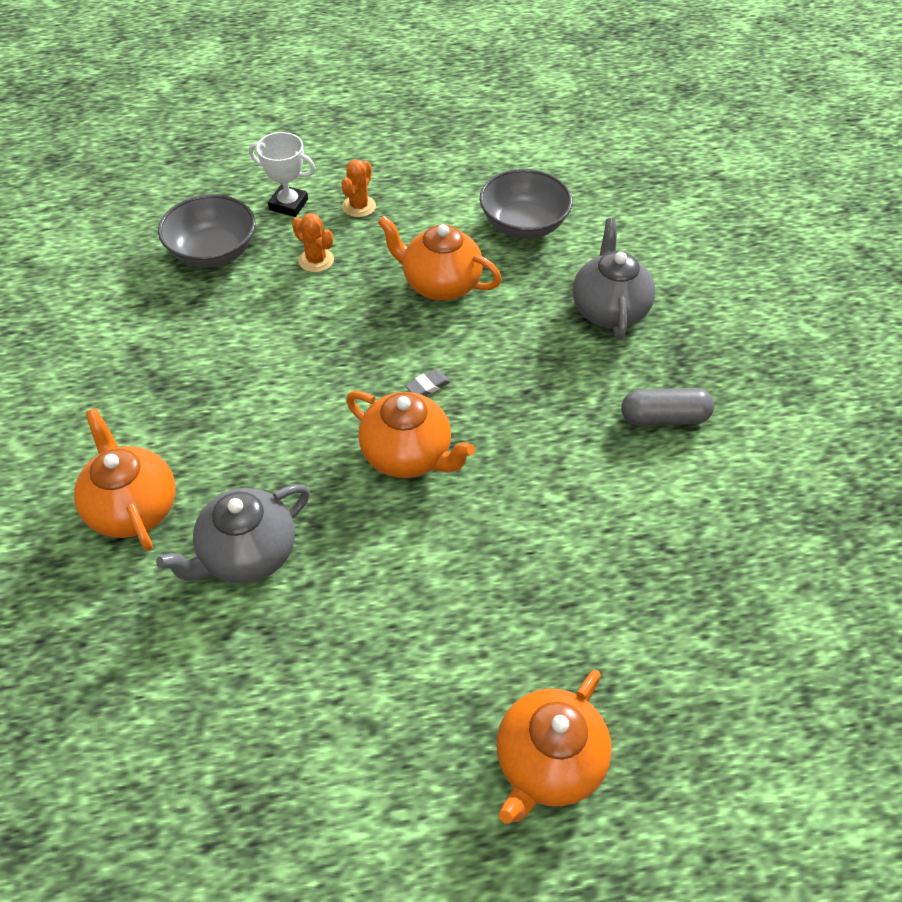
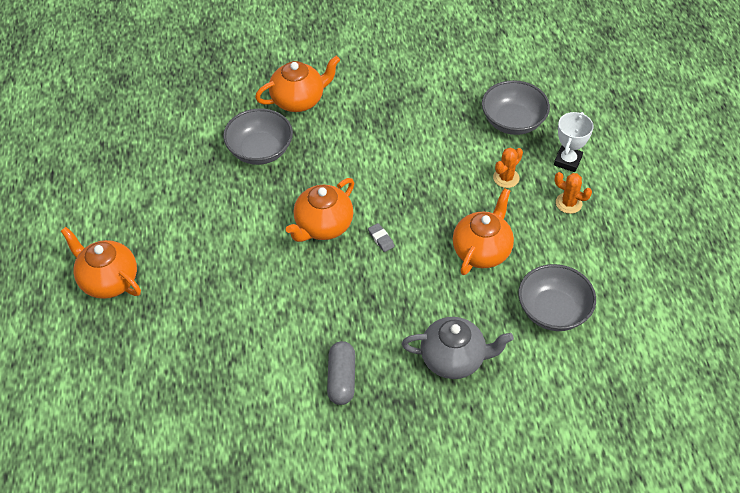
camera: 95 degrees right, 0 degrees up
(247, 554) = (260, 150): grey teapot -> grey bowl

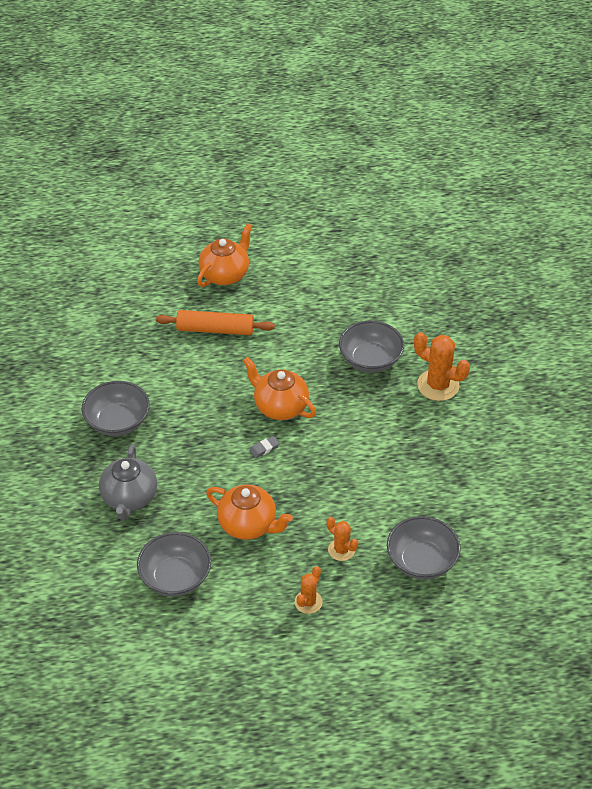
camera: 90 degrees right, 5 degrees down
(200, 288) = (215, 329): none -> orange rolling pin
(298, 100) = (438, 385): orange teapot -> orange cactus
(341, 379) = (117, 422): grey capsule -> grey bowl
(567, 161) = (367, 606): white trophy -> none

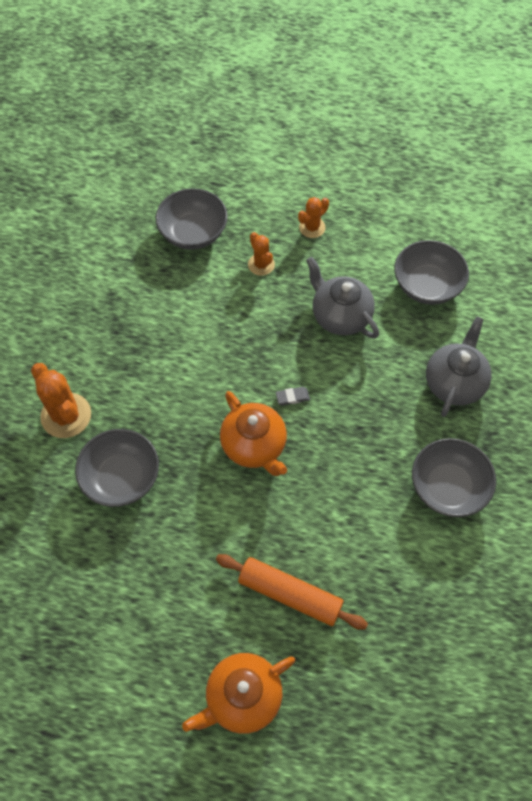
camera: 160 degrees left, 15 degrees up
(248, 525) = (340, 316): orange teapot -> grey teapot

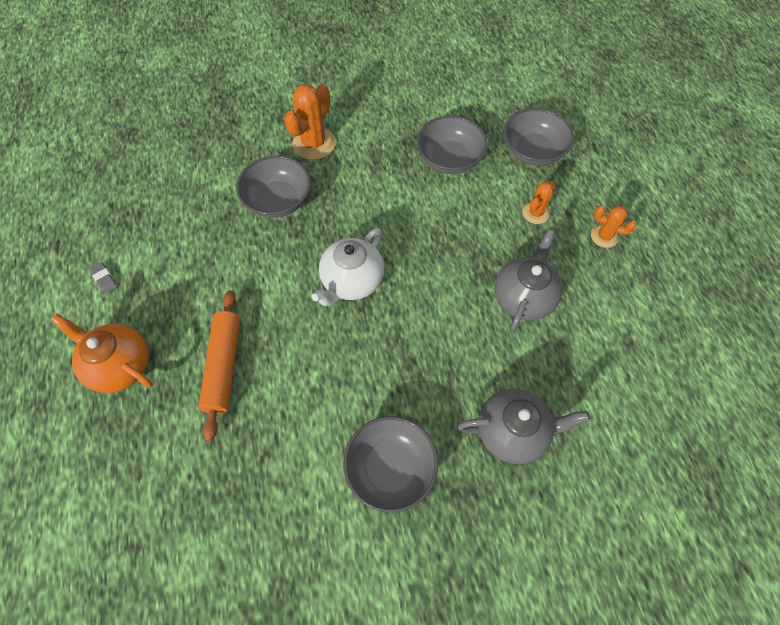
camera: 65 degrees right, 0 degrees up
(254, 446) = (351, 281): orange teapot -> white teapot
(292, 397) = (415, 292): grey eraser -> grey eraser (104, 279)
(427, 285) = (610, 362): grey bowl -> grey bowl (449, 159)

